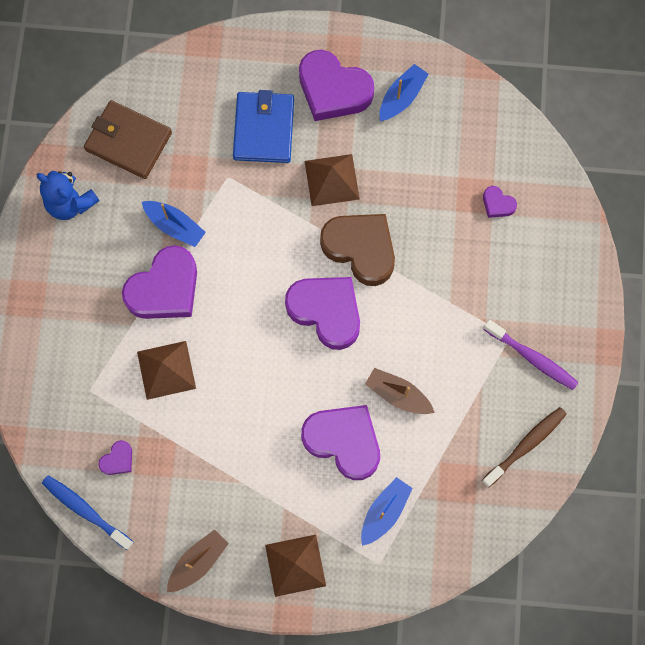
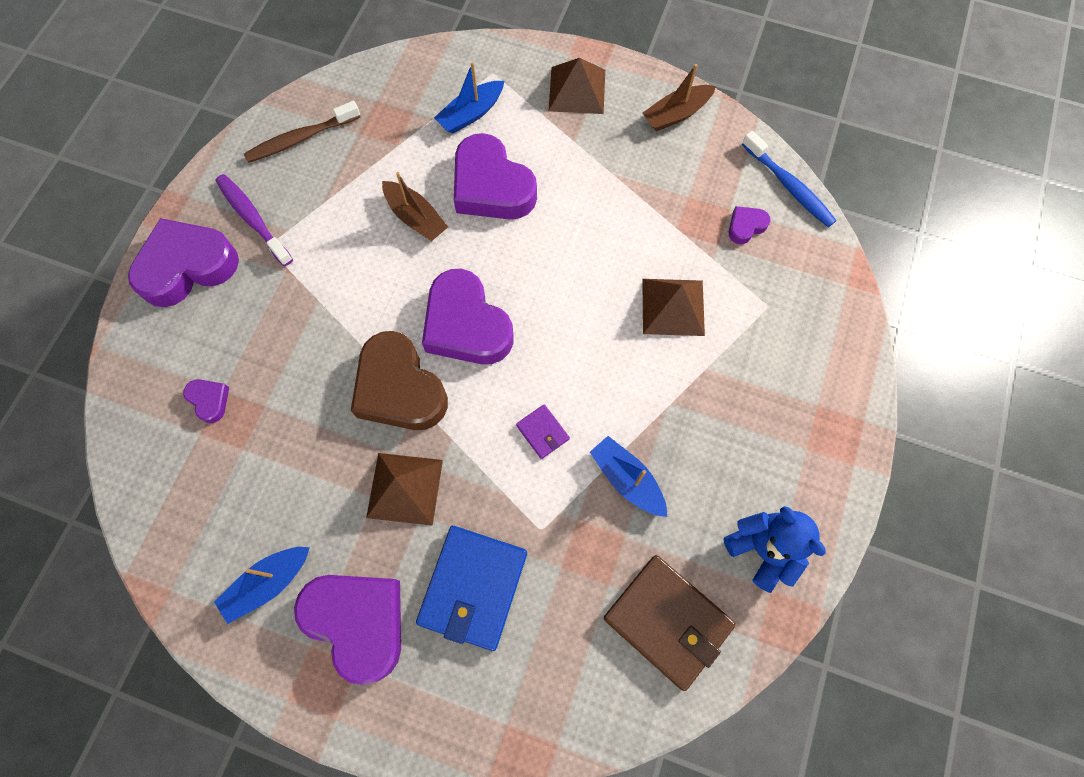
camera: 165 degrees left, 5 degrees down
(165, 288) = (656, 401): purple heart -> purple heart (187, 267)
(244, 244) = (542, 432): none -> purple wallet

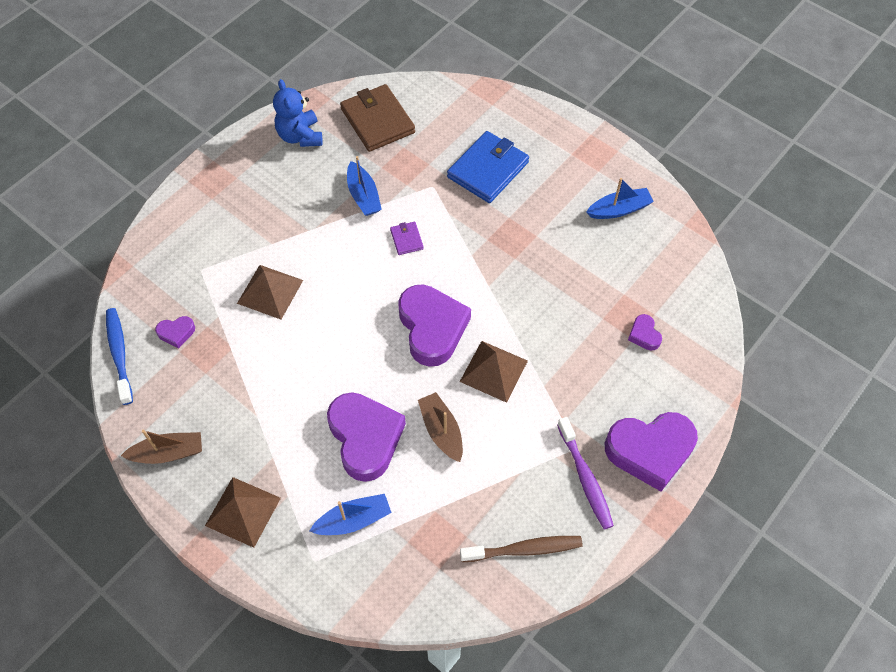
camera: 160 degrees left, 10 degrees down
(358, 622) = (565, 174): purple heart -> none
(399, 388) = (498, 299): brown heart -> none
(404, 488) = (514, 235): brown pyramid -> brown pyramid (494, 371)

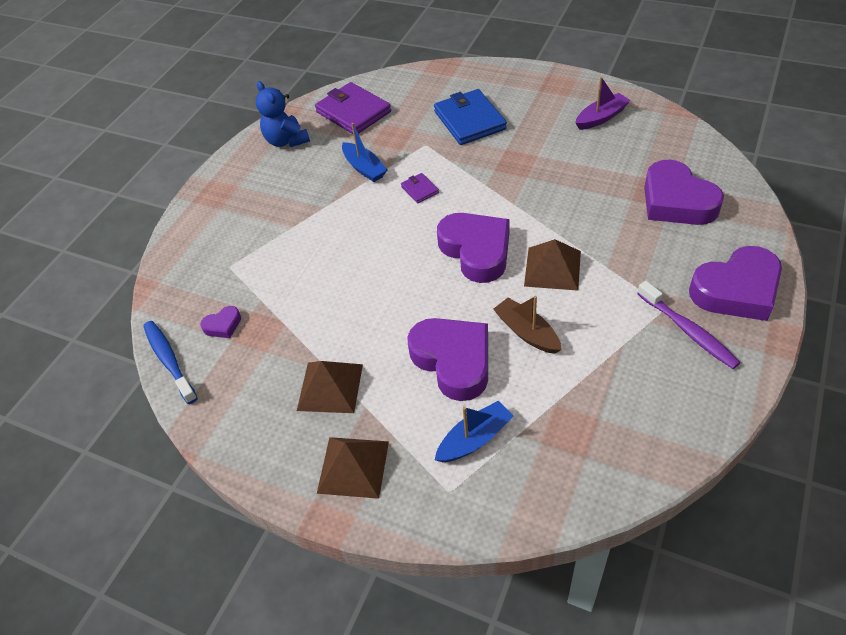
camera: 10 degrees left, 10 degrees down
(168, 453) = (252, 435): brown boat -> none
(270, 291) = (305, 265): brown pyramid -> brown pyramid (330, 387)
(378, 121) = (353, 112): brown wallet -> purple wallet
(488, 170) = (469, 120): blue wallet -> blue wallet turned 45 degrees counterclockwise
(524, 549) = (663, 412): brown toothbrush -> none
(619, 209) = (601, 117): blue boat -> purple boat
(644, 335) = (676, 201): purple heart -> purple heart, size x2.24

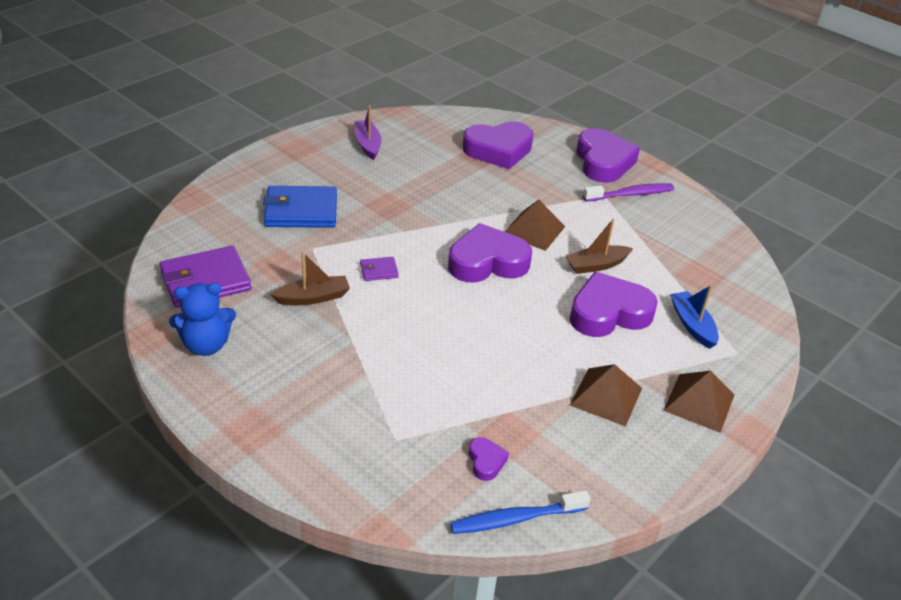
camera: 80 degrees left, 10 degrees down
(364, 168) = (313, 297): blue boat -> brown boat

